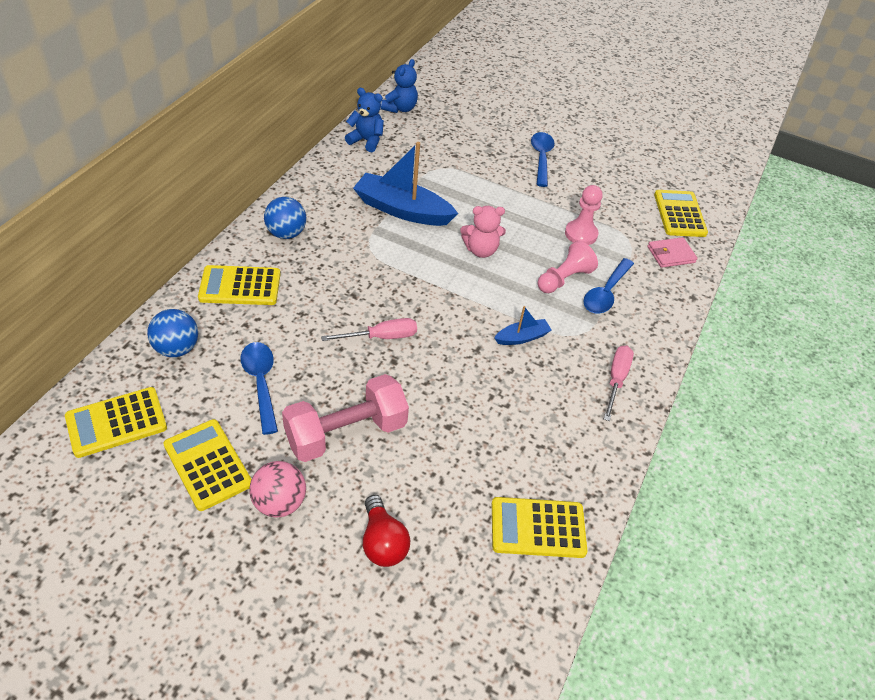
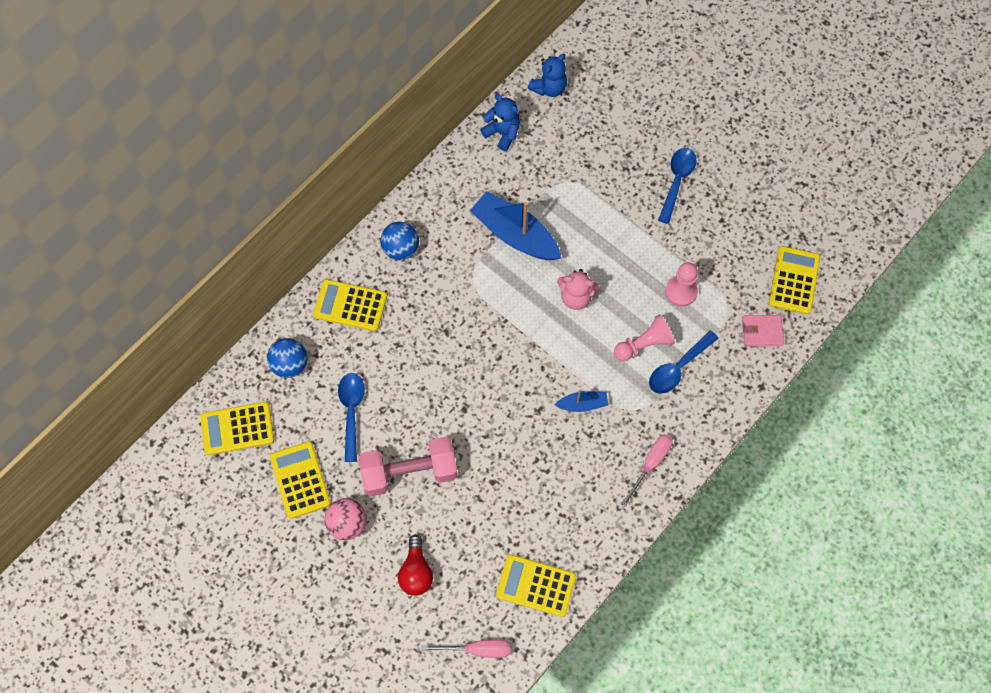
camera: 20 degrees right, 20 degrees up
(381, 337) = (459, 382): pink screwdriver -> pink screwdriver (477, 649)

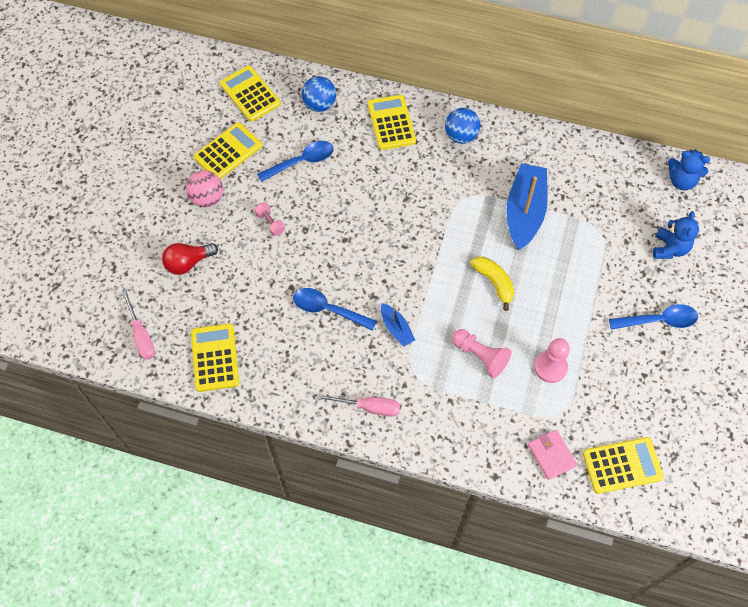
camera: 65 degrees right, 5 degrees down
(409, 472) = (270, 223): pink dumbbell -> pink dumbbell, size x0.41
(502, 133) = (613, 164): blue teddy bear -> blue teddy bear (669, 248)
(576, 297) = (494, 283): pink teddy bear -> yellow banana
(678, 368) = (473, 394): blue spoon -> blue spoon (328, 309)

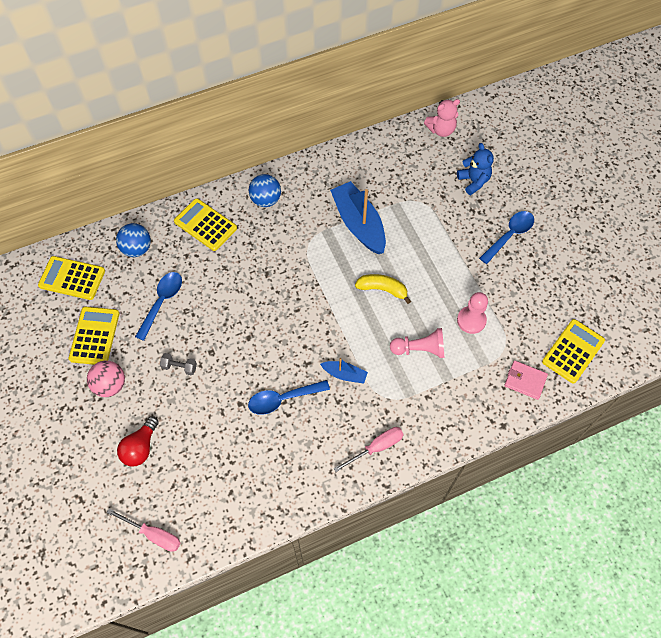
camera: 40 degrees left, 0 degrees up
(215, 357) = (229, 504): yellow calculator -> none
(270, 223) = (179, 367): pink dumbbell -> grey dumbbell
(681, 181) = (441, 130): blue teddy bear -> pink teddy bear

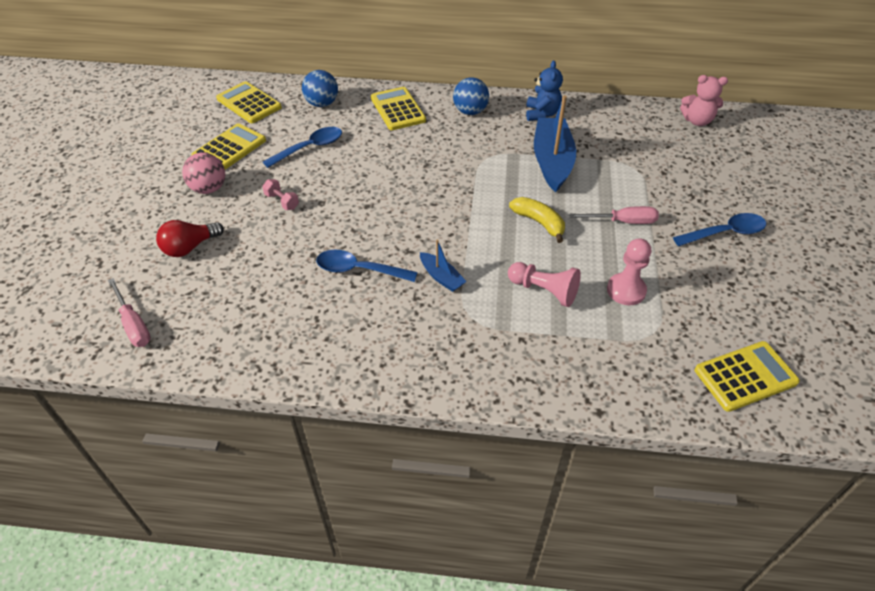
camera: 30 degrees right, 15 degrees down
(179, 367) = (282, 201): grey dumbbell -> pink dumbbell
(376, 447) = (425, 360): pink screwdriver -> pink screwdriver (623, 222)
(473, 181) = (709, 172): blue teddy bear -> blue teddy bear (542, 114)
(525, 381) = (659, 378): pink wallet -> none

